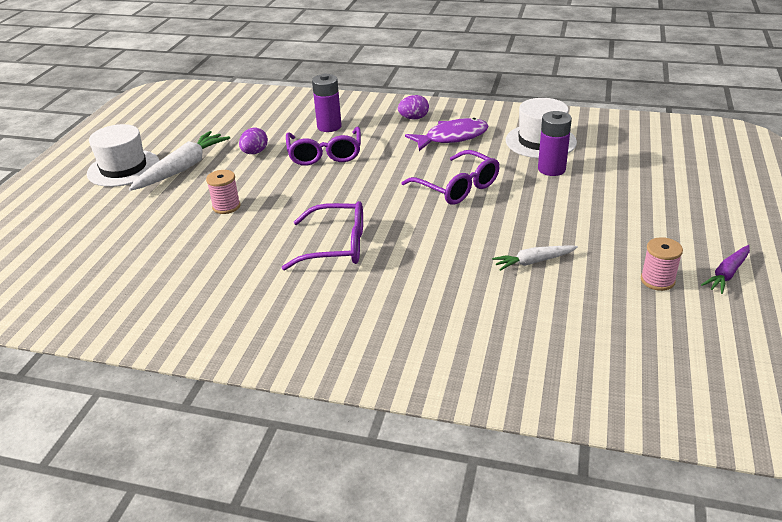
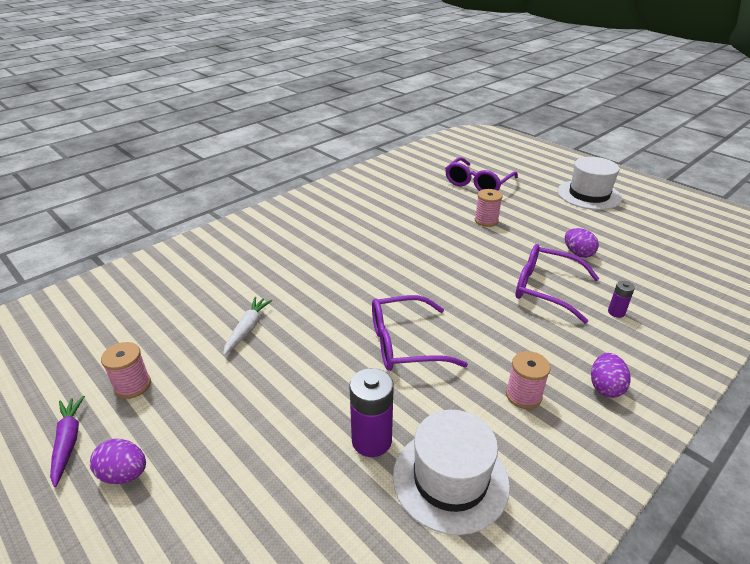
camera: 120 degrees right, 0 degrees up
(182, 168) = (569, 216): white carrot -> none
(329, 126) = (616, 312): purple battery -> purple battery, size x0.53
(336, 246) = (381, 248): purple glasses -> purple glasses (477, 183)
(452, 137) = (523, 395): purple fish -> pink spool
(700, 236) = (124, 474): none -> purple egg

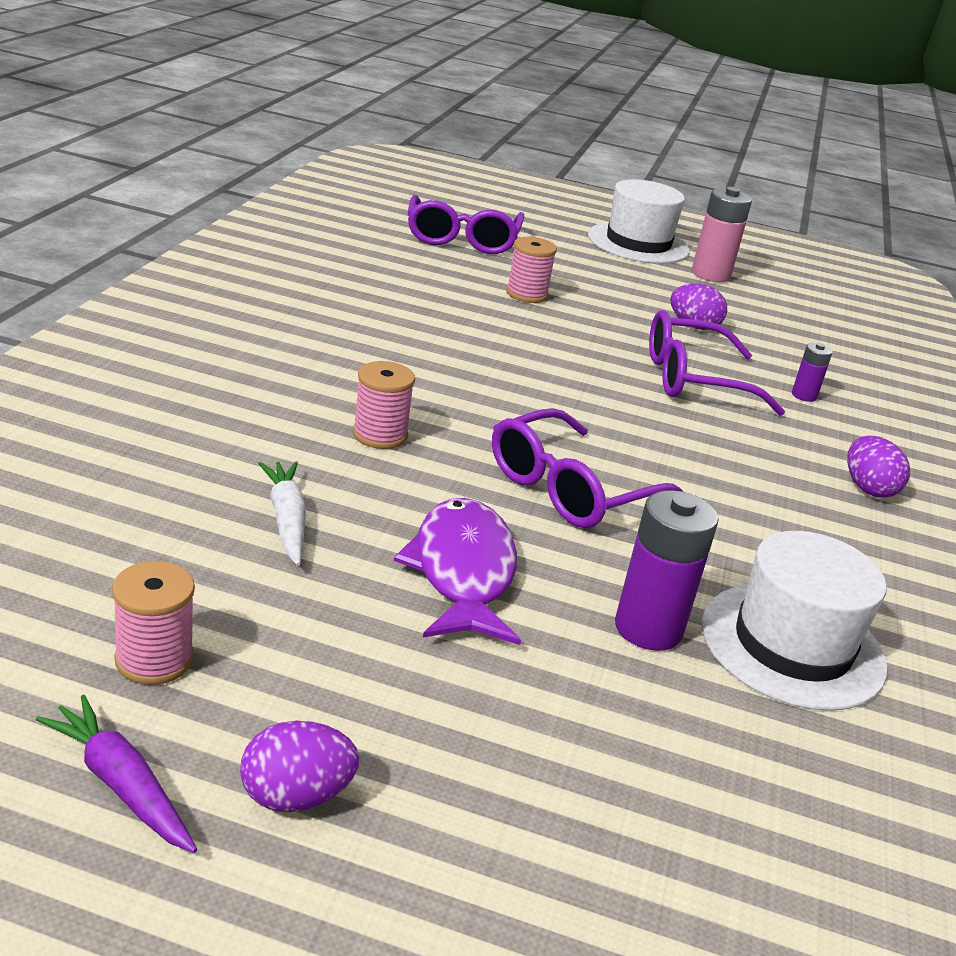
camera: 35 degrees left, 5 degrees down
(303, 378) = (462, 572): none -> purple fish
(523, 395) = (786, 521): pink spool -> pink spool (380, 435)
(622, 220) = (710, 274): none -> pink battery

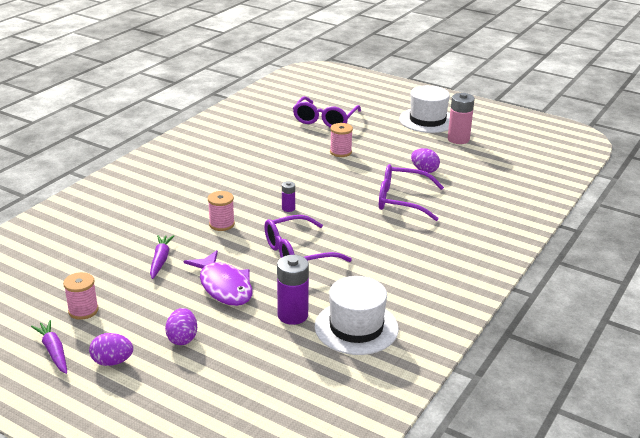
camera: 20 degrees right, 0 degrees up
(286, 520) = (160, 260): white carrot -> purple carrot
(462, 572) = (224, 286): purple fish -> purple fish turned 135 degrees clockwise
(804, 395) = (459, 210): purple battery -> purple battery (288, 208)
(868, 488) = (456, 260): purple egg -> purple egg (182, 338)

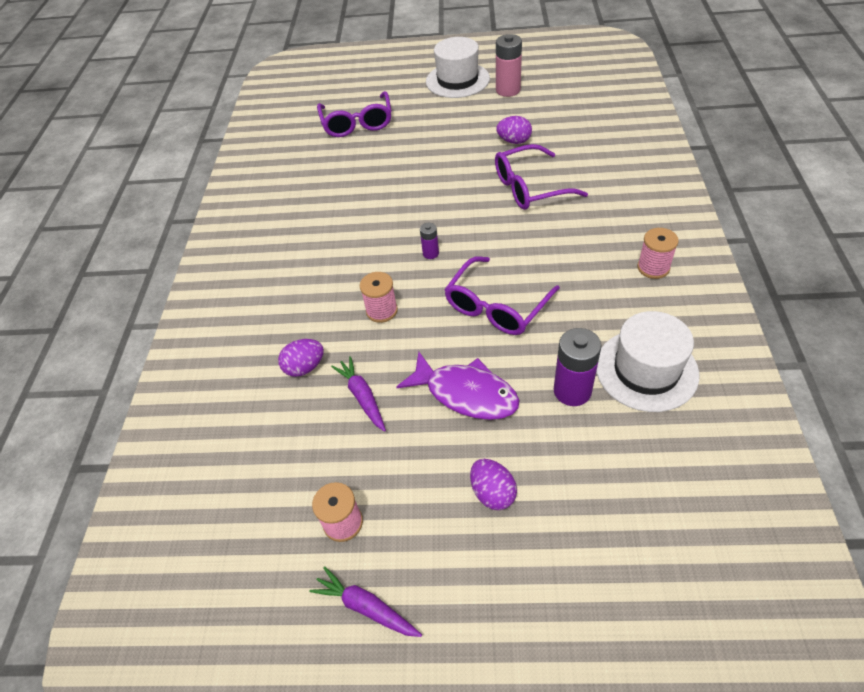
camera: 25 degrees left, 20 degrees up
(112, 361) = (449, 577): purple egg -> purple egg (305, 367)
(340, 152) = (412, 156): pink spool -> pink spool (653, 267)

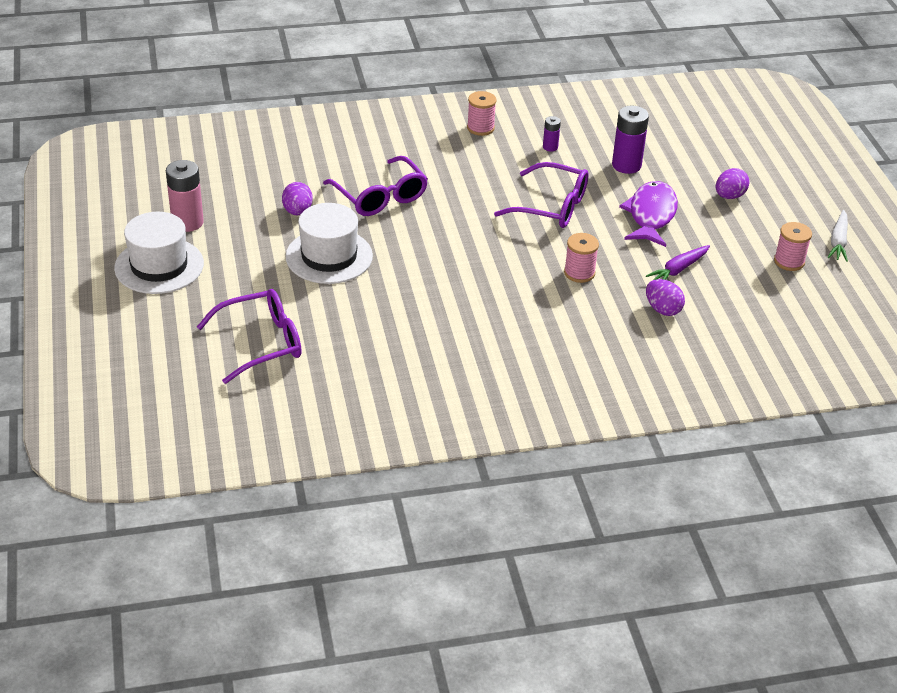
camera: 110 degrees left, 10 degrees down
(366, 607) = (838, 241): purple carrot -> white carrot
(430, 253) = (494, 252): purple battery -> purple battery (550, 147)
(646, 370) = (593, 133): white hat -> white hat (329, 256)

